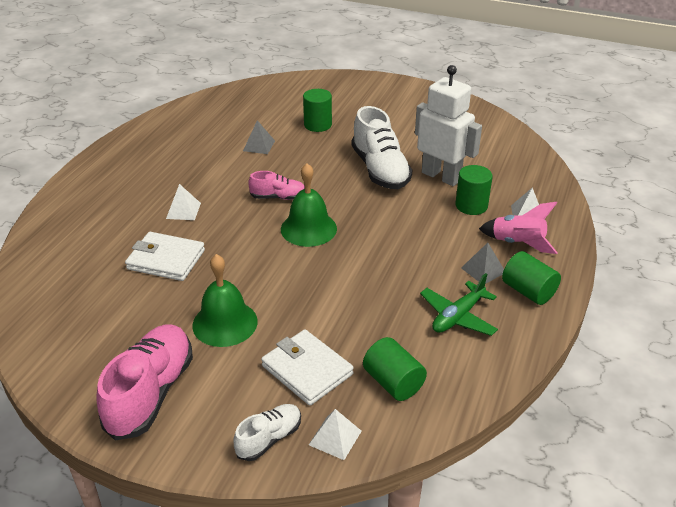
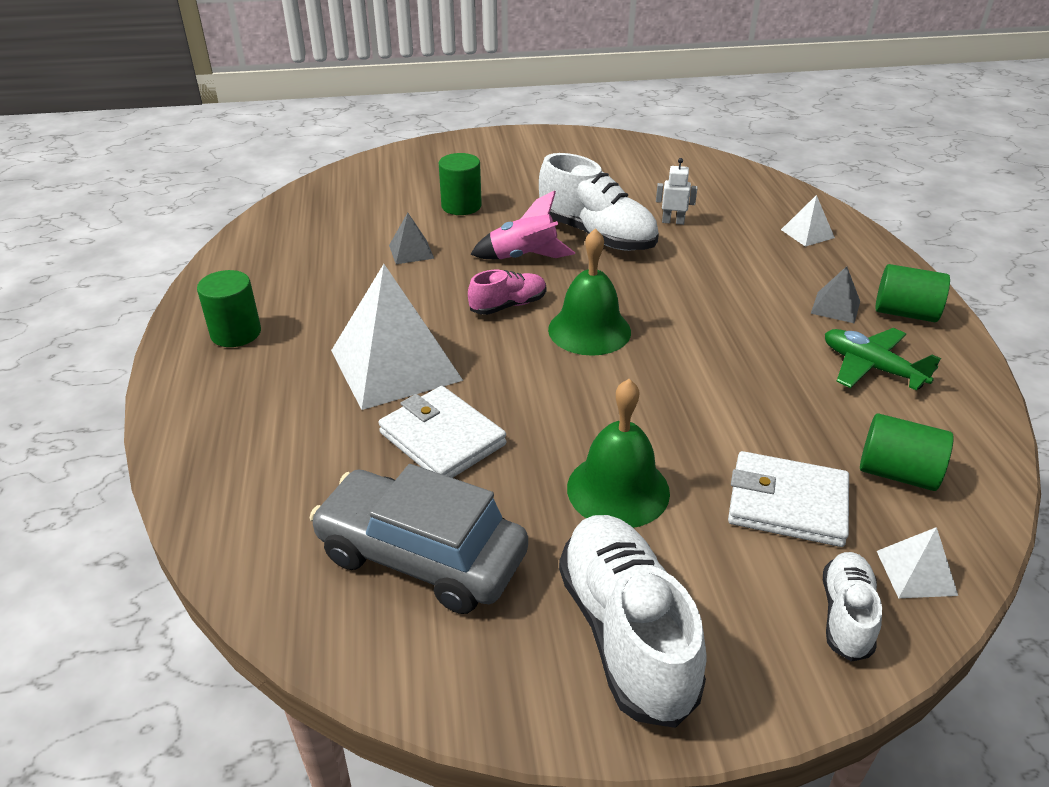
camera: 30 degrees left, 0 degrees up
(97, 314) = (421, 556): none -> grey car
(151, 393) = (625, 632): pink shoe -> white shoe
(166, 260) = (442, 439): white wallet -> white wallet turned 60 degrees clockwise
(183, 210) = (395, 365): white pyramid -> white pyramid, size x2.25
(441, 176) = (673, 221): white robot -> white robot, size x0.42
(458, 316) = (871, 367): green plane -> green plane turned 120 degrees clockwise
(471, 206) = (741, 243): green cylinder -> green cylinder (236, 333)
(517, 243) = (834, 266): pink rocket -> pink rocket (524, 257)

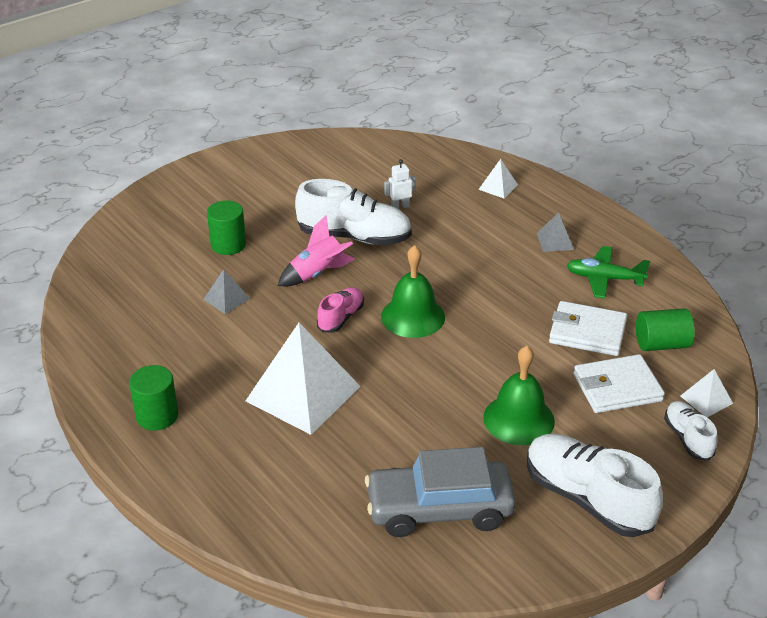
camera: 30 degrees left, 0 degrees up
(442, 439) = (384, 432): white wallet -> white wallet (587, 332)
(905, 313) = (598, 231): green cylinder -> none

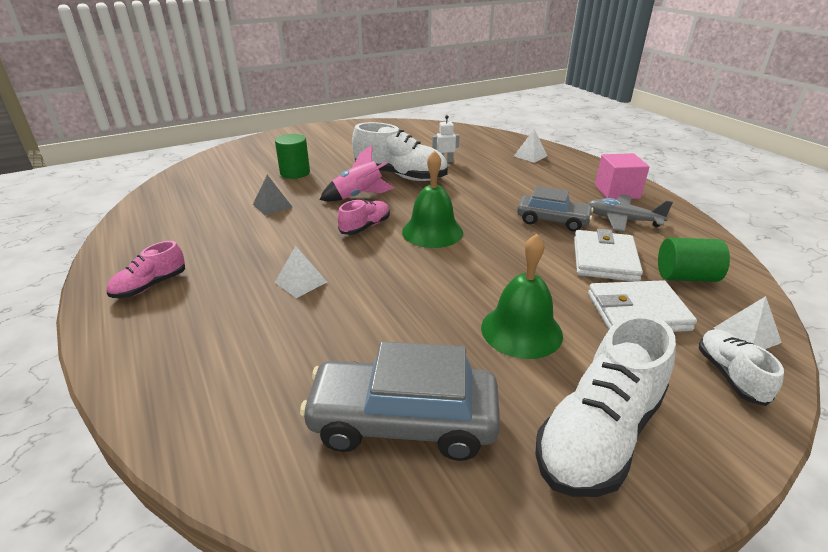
camera: 10 degrees right, 5 degrees down
(157, 416) = (150, 286): green cylinder -> pink shoe
(303, 393) = (301, 282): white pyramid -> white pyramid, size x0.45
(533, 287) = (552, 221): none -> grey car
(555, 241) = (576, 191): grey pyramid -> none
(587, 332) = (604, 259): white wallet -> white wallet turned 75 degrees clockwise
(587, 498) = (599, 434): white shoe -> white shoe turned 105 degrees counterclockwise
(598, 237) = (617, 192): none -> pink cube
(604, 279) = (622, 220): green plane -> grey plane

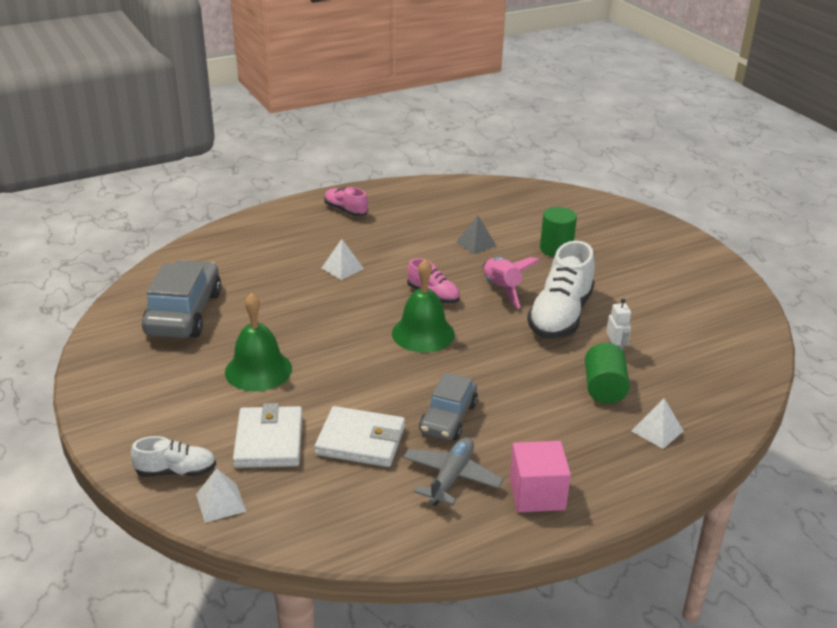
camera: 90 degrees right, 0 degrees up
(599, 434) = (146, 388): white shoe -> none
(686, 277) = (320, 493): green cylinder -> green cylinder (604, 388)

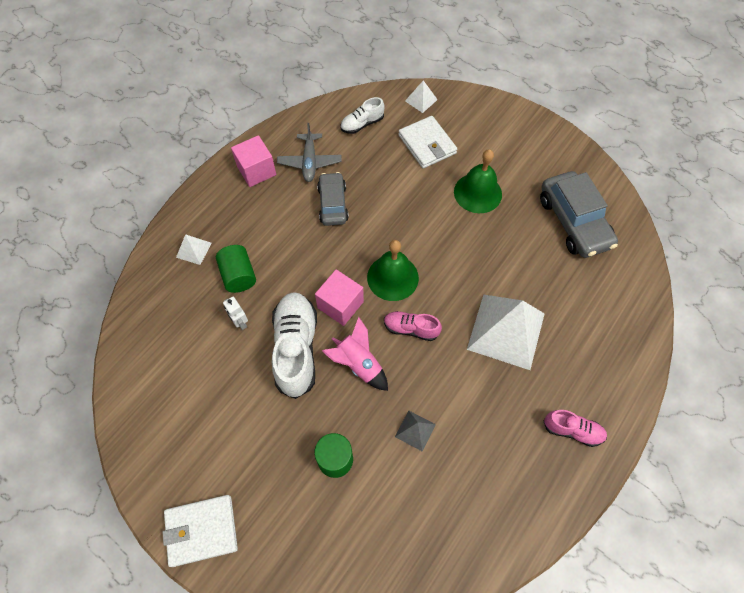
camera: 155 degrees right, 30 degrees up
(176, 471) = (459, 107): white shoe -> white shoe (362, 124)
(342, 268) = (506, 331): white pyramid -> white pyramid, size x2.25
(360, 441) = (375, 165): white wallet -> white wallet (202, 530)
(495, 331) = (340, 305): none -> pink cube

